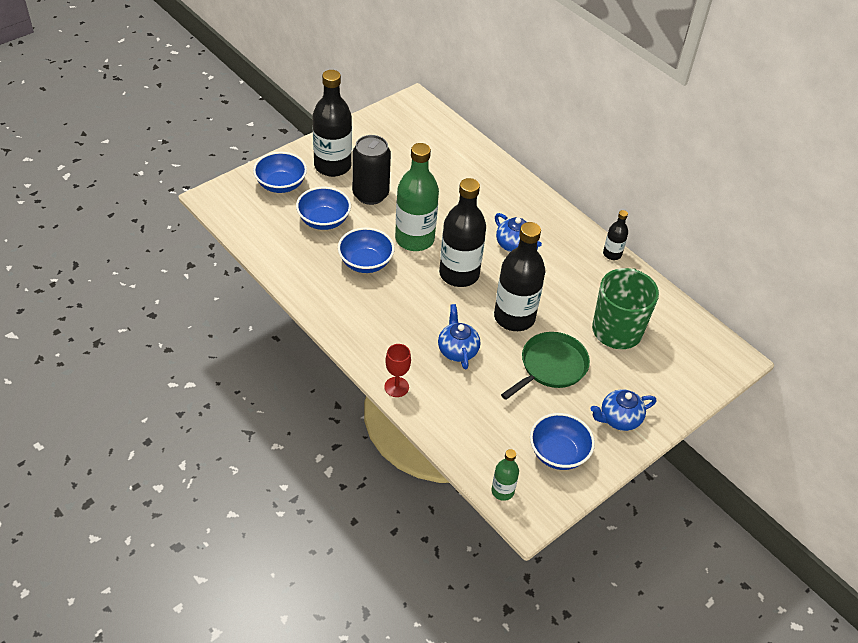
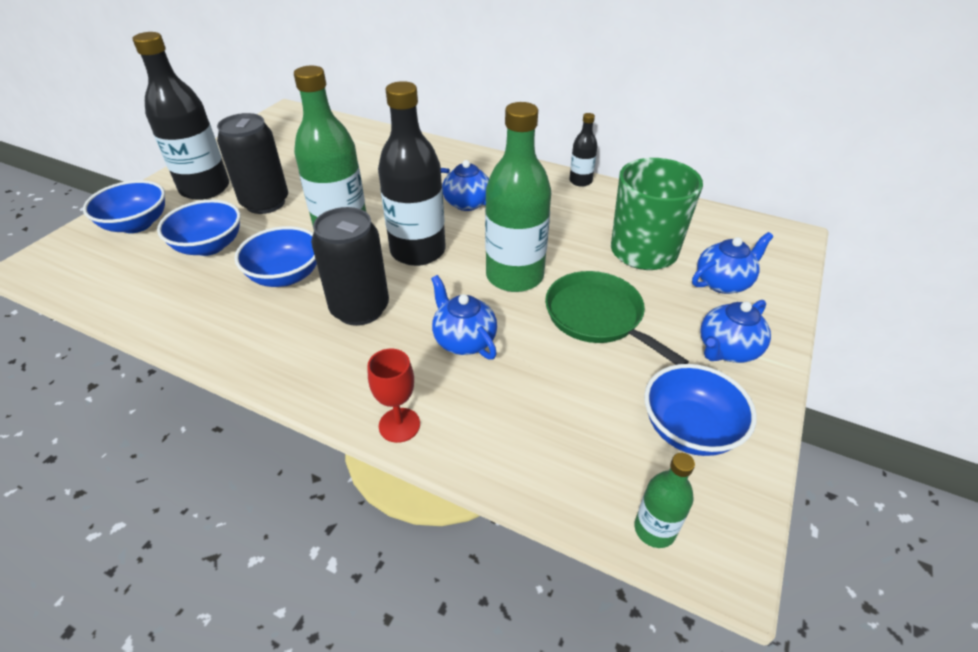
camera: 20 degrees left, 5 degrees down
(403, 305) = (360, 309): none -> black can
(514, 317) = (514, 276): black bottle -> green bottle
(551, 366) = (597, 316): green pan -> green pan turned 60 degrees counterclockwise
(655, 375) = (723, 282): none -> blue teapot

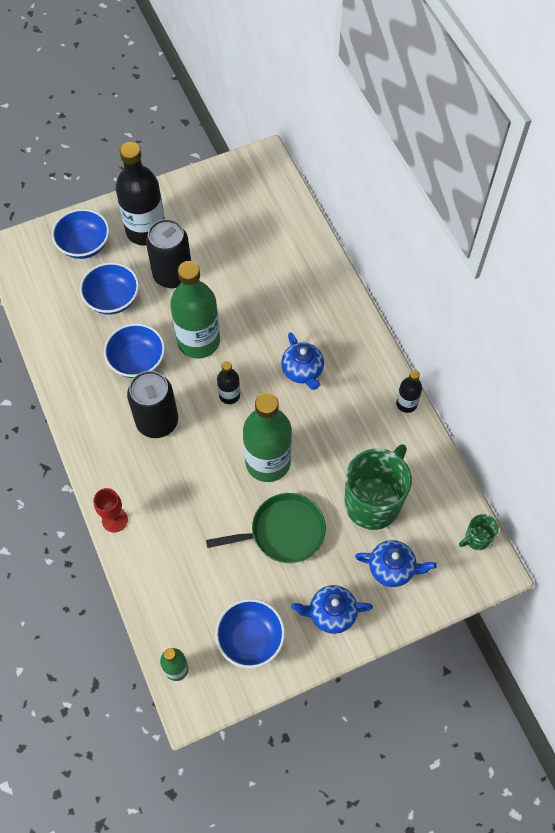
camera: 40 degrees right, 20 degrees up
(418, 251) = (229, 395): black bottle -> black bottle, size x0.49
(464, 340) = (193, 490): blue teapot -> none
(597, 316) = (283, 532): green pan -> green pan turned 75 degrees clockwise
(749, 226) = (476, 538): none -> green mug

